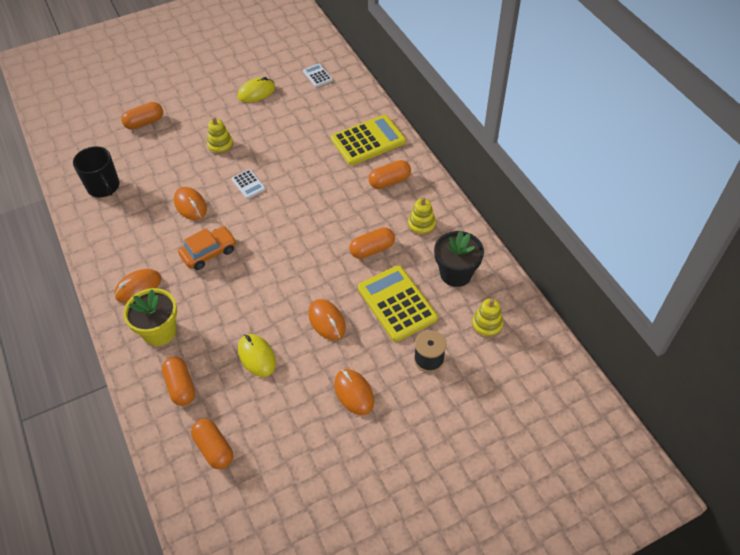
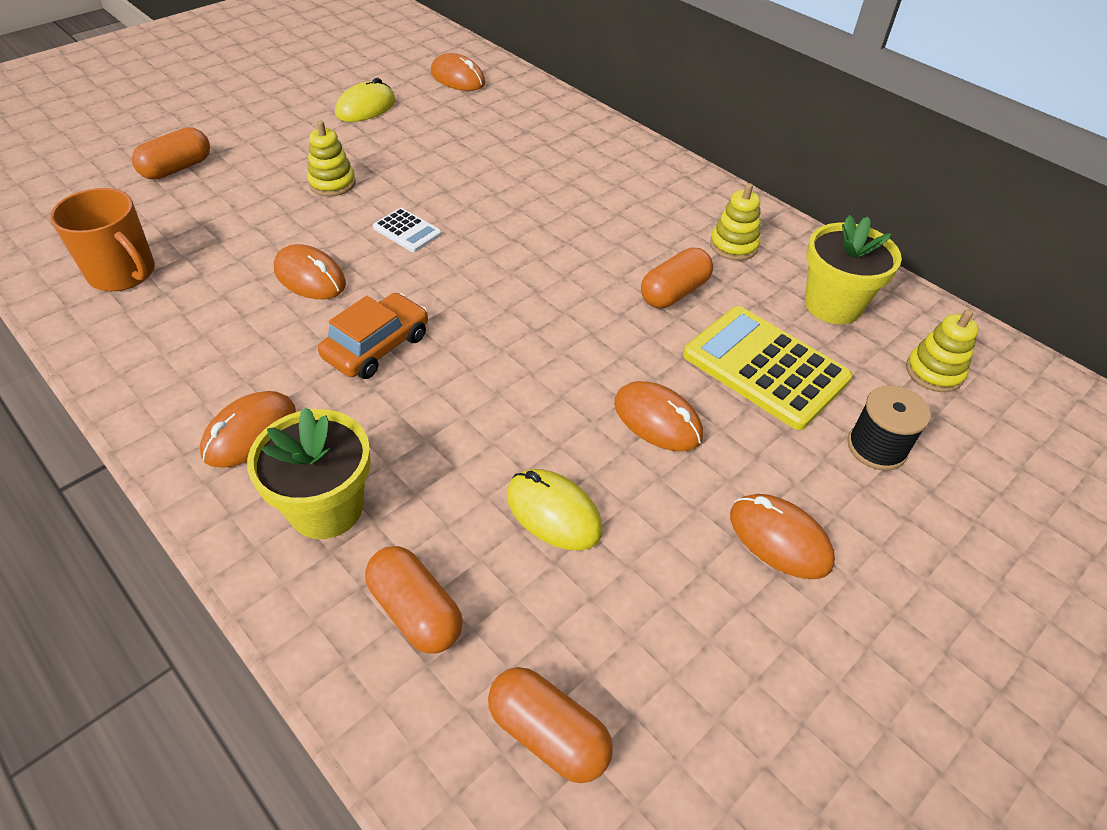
camera: 20 degrees left, 5 degrees down
(104, 187) = (123, 273): black mug -> orange mug
(317, 76) = (458, 78): white calculator -> orange mouse
(368, 141) = (582, 147): yellow calculator -> none
(389, 181) = (646, 194): orange capsule -> none
(456, 274) = (832, 305): black flower pot -> yellow flower pot

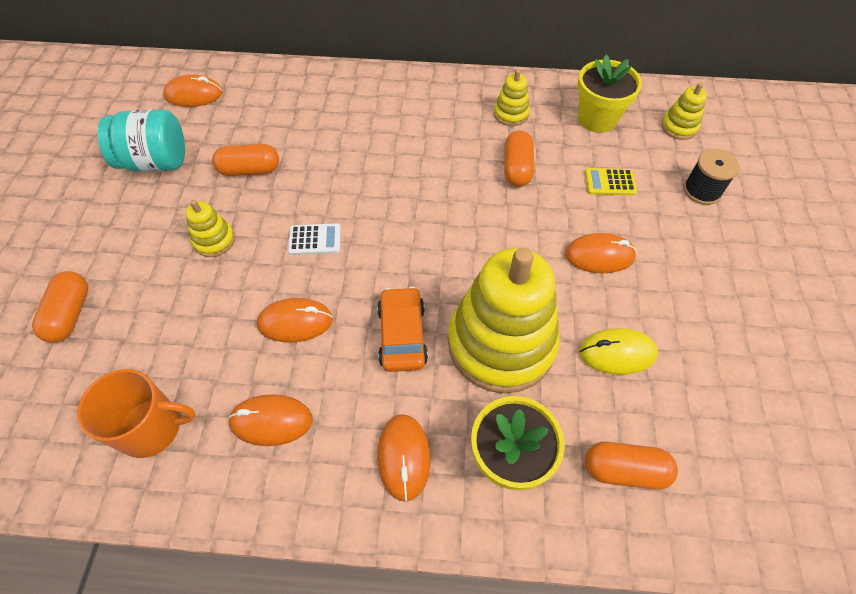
camera: 40 degrees left, 10 degrees up
(366, 107) = (156, 162): yellow mouse -> turquoise jar
(451, 417) = (501, 343): none -> yellow stacking toy
(548, 734) = (749, 469): orange capsule -> orange capsule (249, 170)
(765, 367) = (610, 182): yellow calculator -> yellow calculator, size x0.49
(779, 539) = (720, 276): orange mouse -> orange mouse (271, 421)

